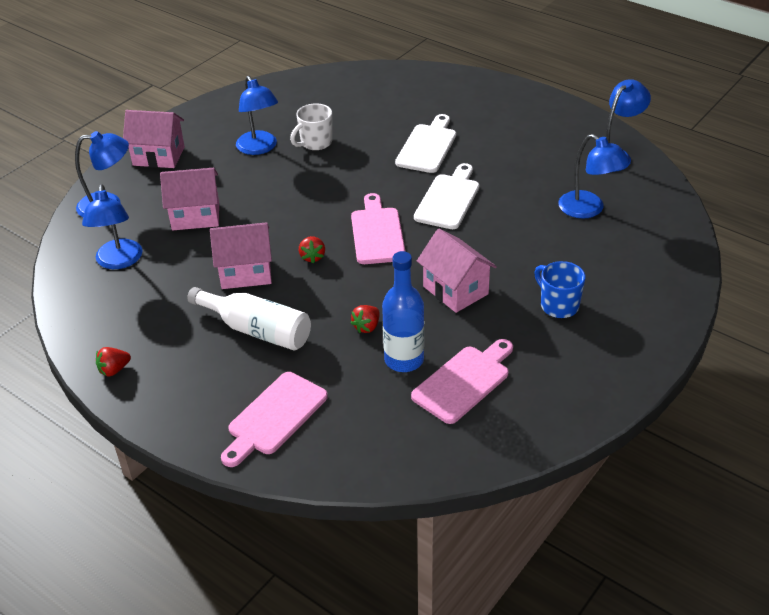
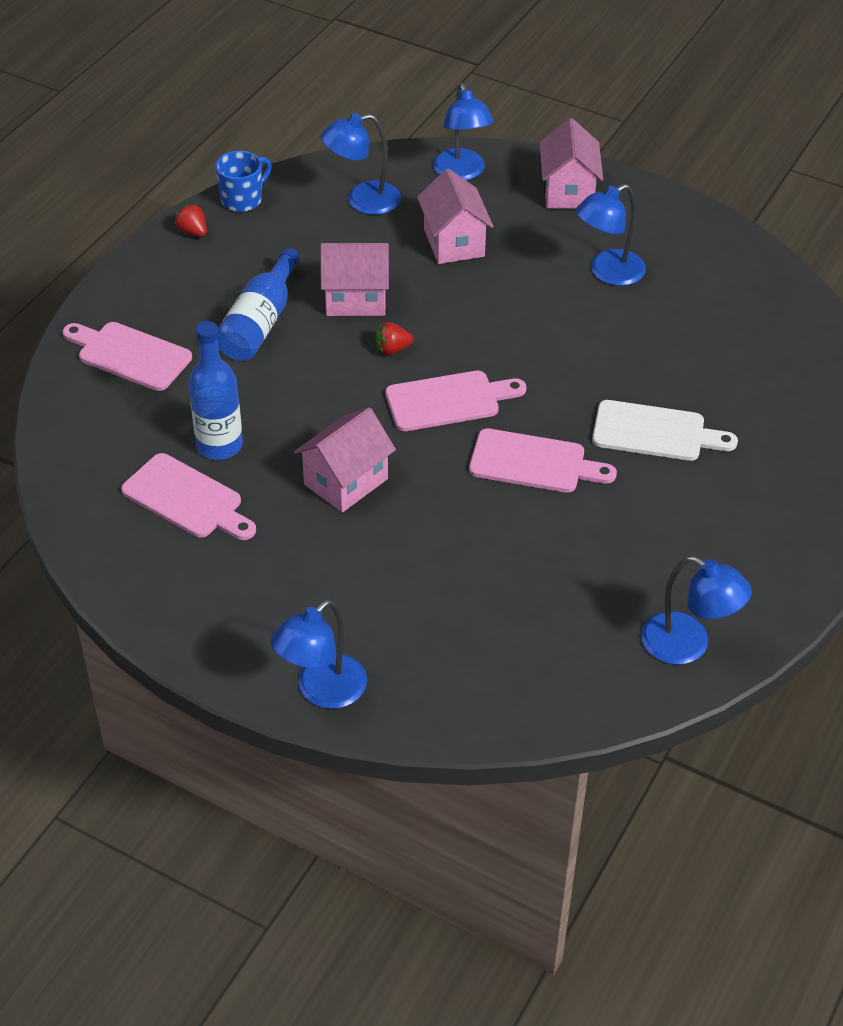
camera: 80 degrees right, 5 degrees up
(245, 273) = (356, 299): pink house -> pink house turned 75 degrees counterclockwise
(257, 330) = (260, 323): white bottle -> blue bottle
(315, 143) = (633, 321): white mug -> none
(367, 327) = (272, 409): red strawberry -> none
(448, 199) = (533, 463): white cutting board -> pink cutting board
(558, 305) = (327, 581): blue mug -> blue mug (243, 200)
(588, 209) = (540, 613): blue lamp -> blue lamp (322, 691)

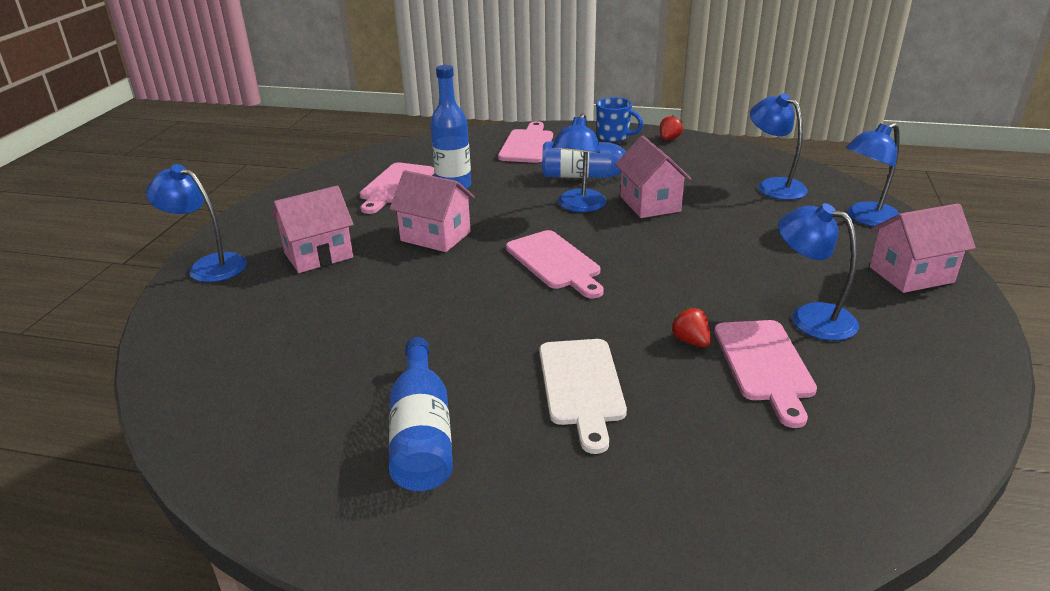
camera: 75 degrees right, 15 degrees down
(243, 200) = (722, 147): blue mug -> blue mug (614, 137)
(392, 349) = (602, 228): red strawberry -> red strawberry (691, 341)
(454, 243) = (764, 231): pink house -> pink house (318, 255)
(533, 463) = (497, 318): pink cutting board -> pink cutting board (764, 365)
(686, 539) = (422, 434): none -> blue bottle
(688, 645) = (259, 458): blue lamp -> blue lamp (579, 206)

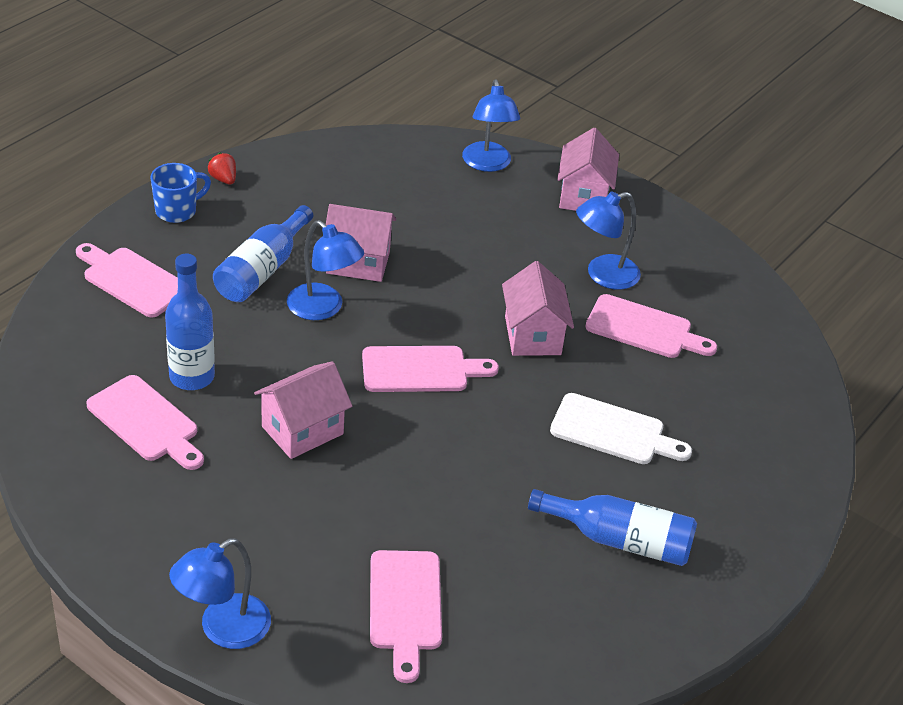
camera: 70 degrees left, 10 degrees up
(265, 333) = (405, 606): none -> pink cutting board
(318, 255) = (271, 531): pink house -> pink house (532, 335)
(691, 341) = (593, 349): red strawberry -> none
(773, 186) = (388, 175): blue lamp -> none

